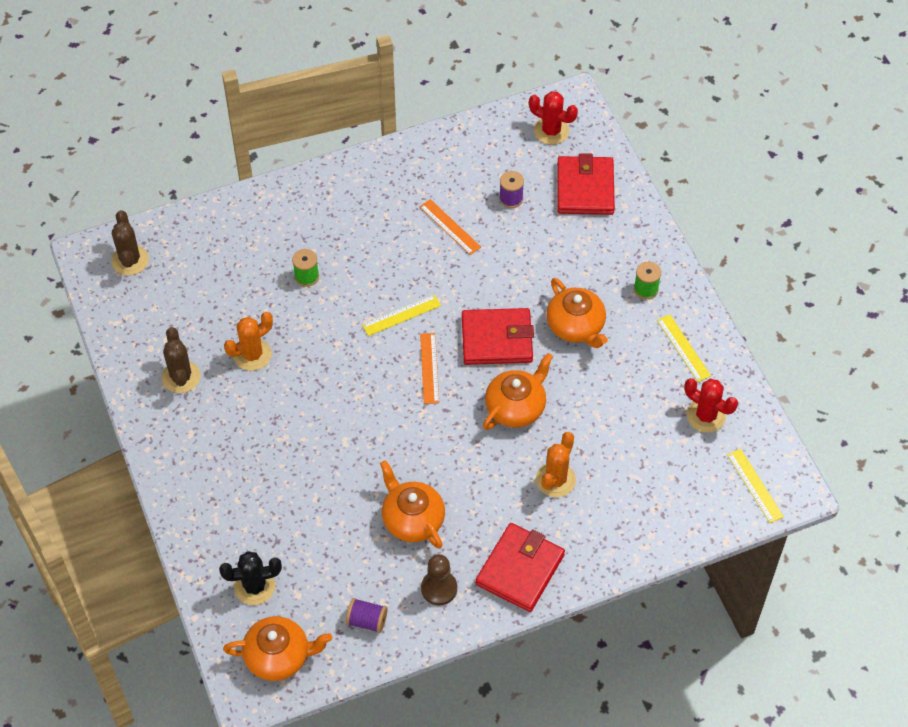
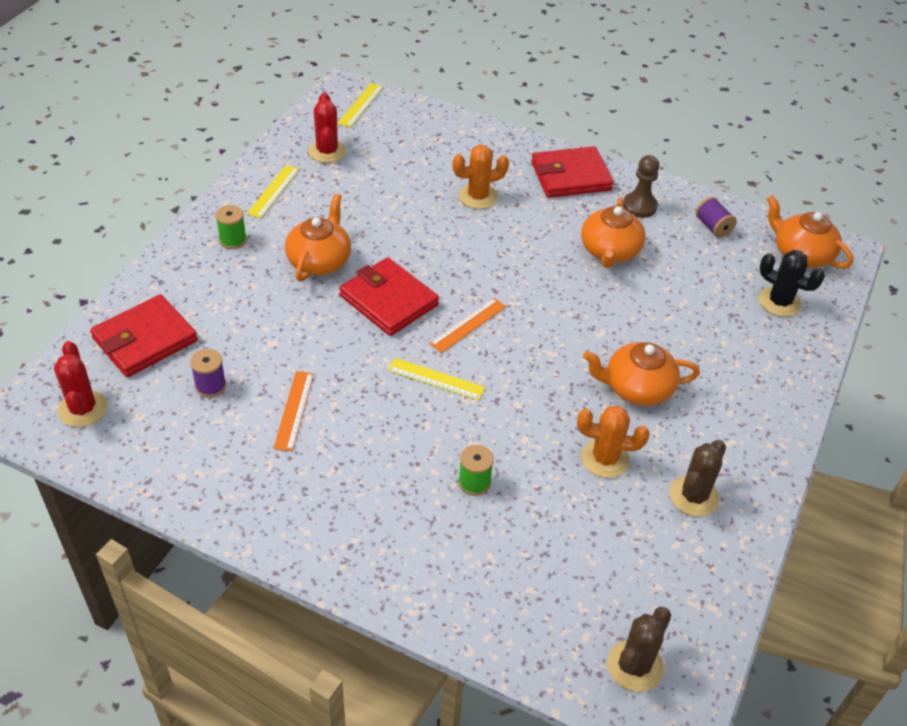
camera: 135 degrees left, 10 degrees down
(516, 407) = (441, 252): orange teapot -> orange teapot (637, 388)

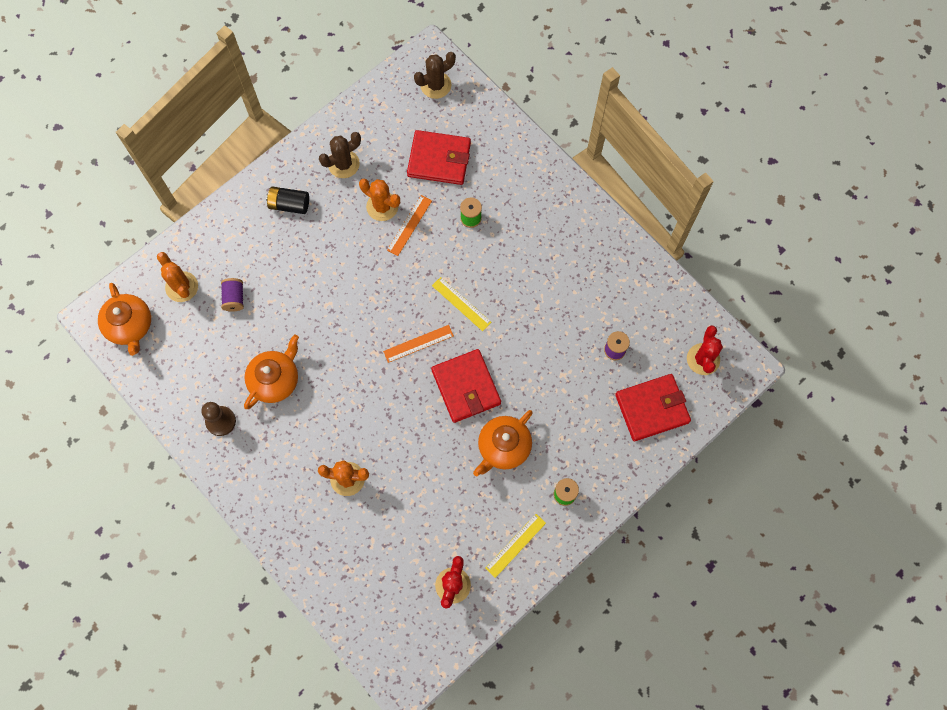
camera: 155 degrees left, 25 degrees up
(294, 410) = (564, 310): orange ruler -> orange ruler (409, 225)
(361, 105) = (397, 647): yellow ruler -> none
(570, 176) = (256, 477): red wallet -> red wallet (439, 159)
(637, 388) = (330, 250): orange teapot -> none
(712, 227) = (177, 378): purple spool -> purple spool (234, 298)
(727, 423) = (289, 204): none -> black battery
(779, 302) = (182, 287): black cactus -> orange cactus

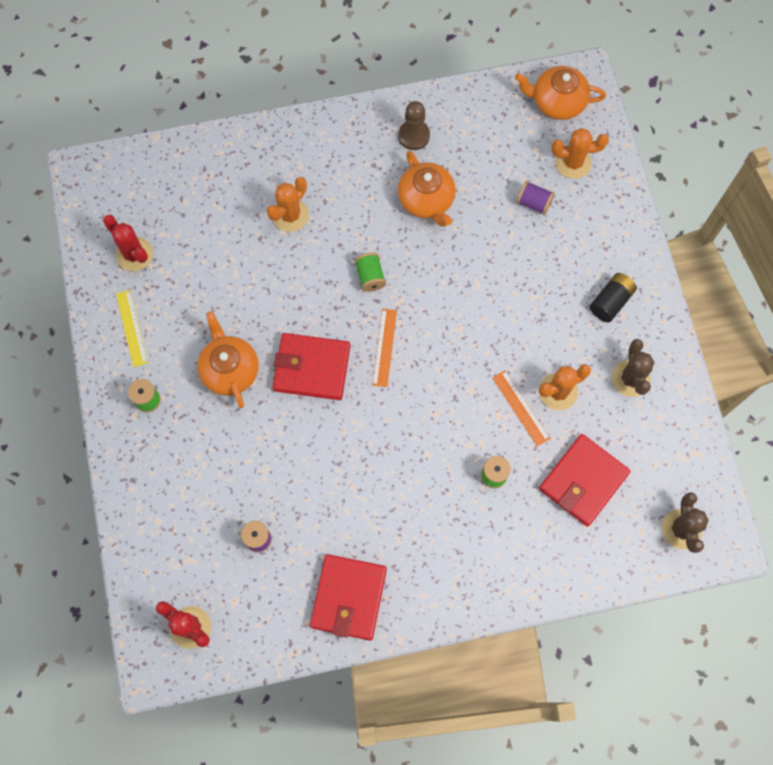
camera: 120 degrees right, 0 degrees up
(366, 386) = (370, 276): none -> green spool
(461, 304) = (402, 412): yellow ruler -> none
(652, 408) = (174, 538): red wallet -> red wallet (348, 597)

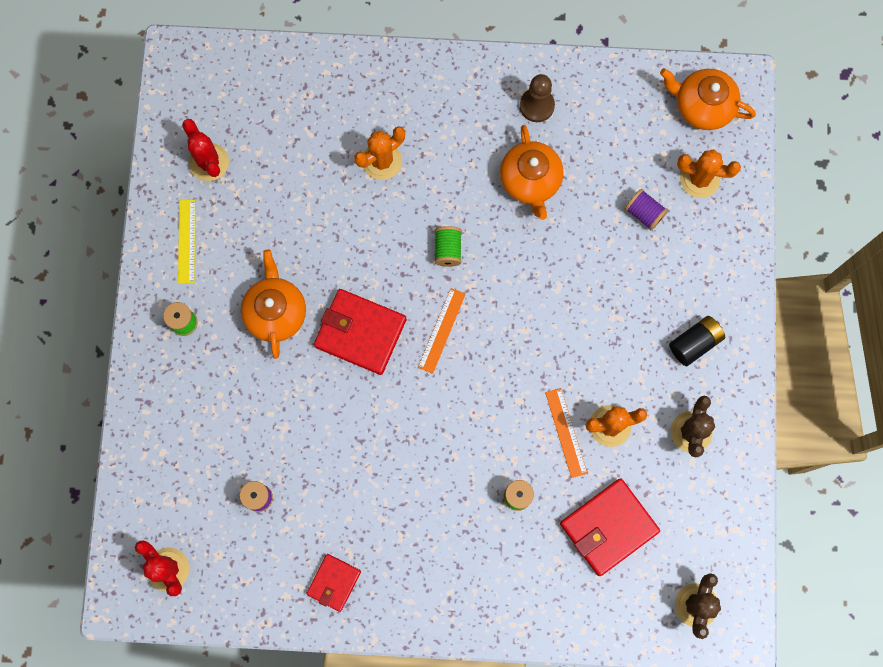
camera: 15 degrees right, 5 degrees up
(348, 597) = (334, 582): red wallet -> red wallet, size x0.58

